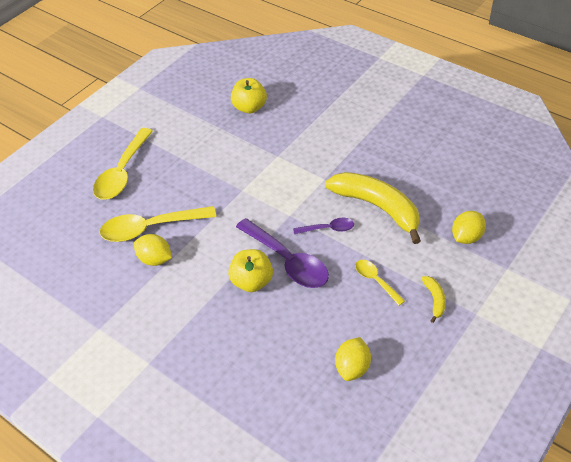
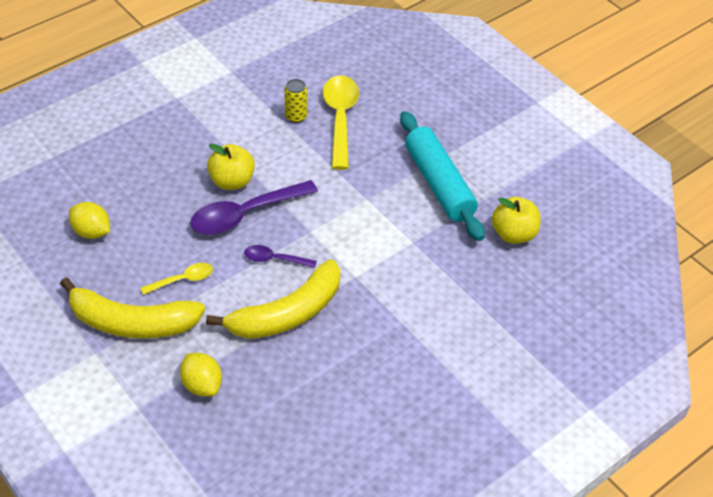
camera: 100 degrees right, 0 degrees up
(122, 172) = (433, 108): yellow spoon -> none
(155, 259) = (296, 116): yellow lemon -> yellow can
(211, 153) = (438, 184): none -> turquoise rolling pin
(328, 229) = (274, 259): purple spoon -> purple spoon turned 90 degrees clockwise
(434, 300) = (132, 322): yellow banana -> yellow banana, size x2.36

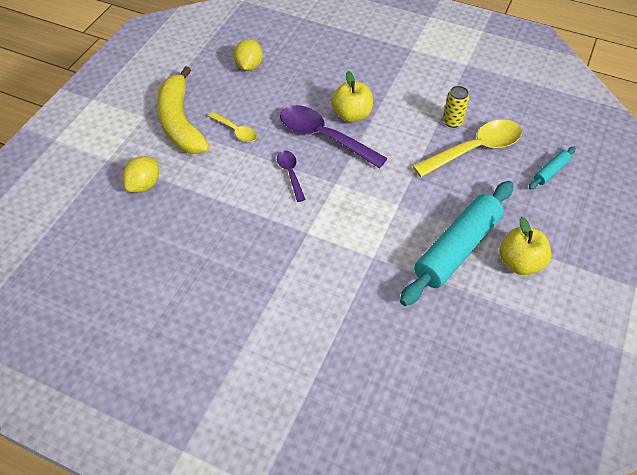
camera: 65 degrees right, 5 degrees up
(287, 313) = (240, 204): yellow banana -> none
(398, 86) = (550, 171): none -> turquoise rolling pin
(513, 234) = (440, 333): yellow apple -> yellow apple (520, 262)

